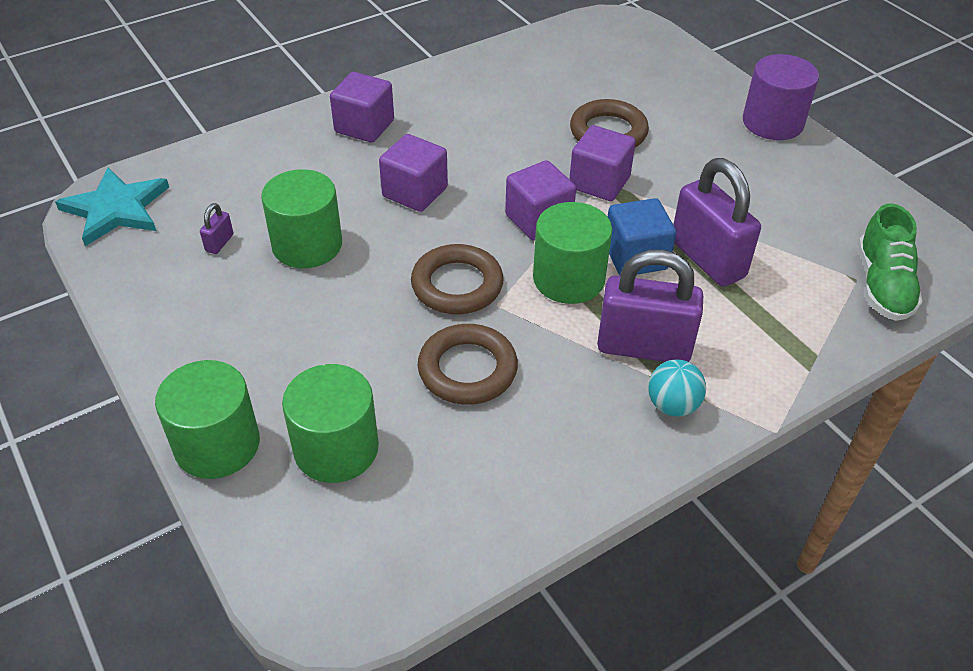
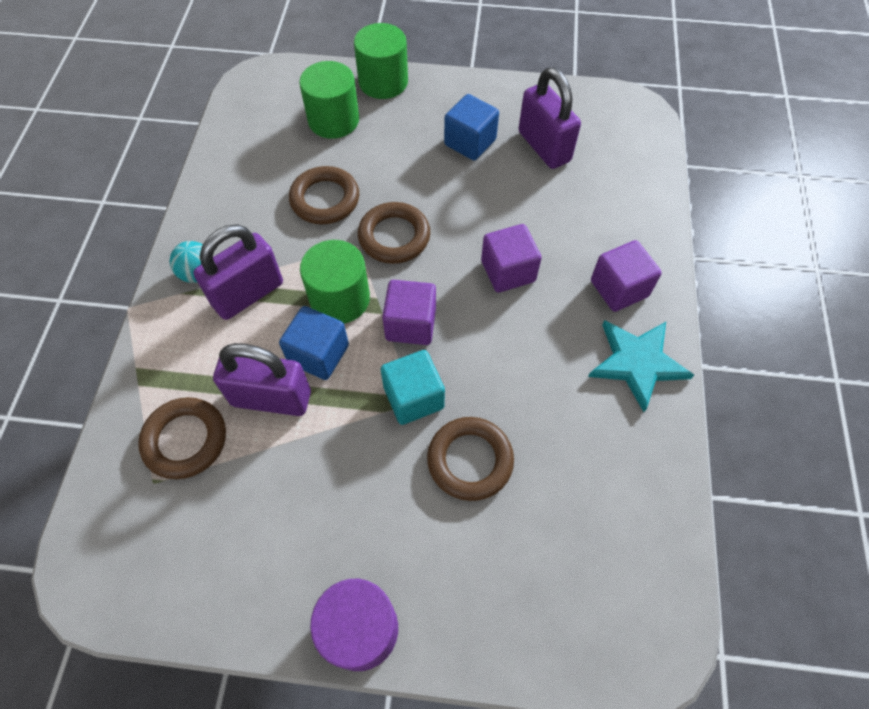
camera: 130 degrees right, 15 degrees up
(116, 209) = (623, 115): turquoise star -> turquoise star (637, 363)
(219, 243) = (544, 146): purple padlock -> purple padlock, size x2.44
(263, 301) = (470, 142): none -> blue cube
(307, 245) = (503, 185): green cylinder -> none
(599, 183) = (413, 397): purple cube -> turquoise cube
(806, 285) = (185, 440): none -> brown ring
(882, 285) = (129, 494): green shoe -> none

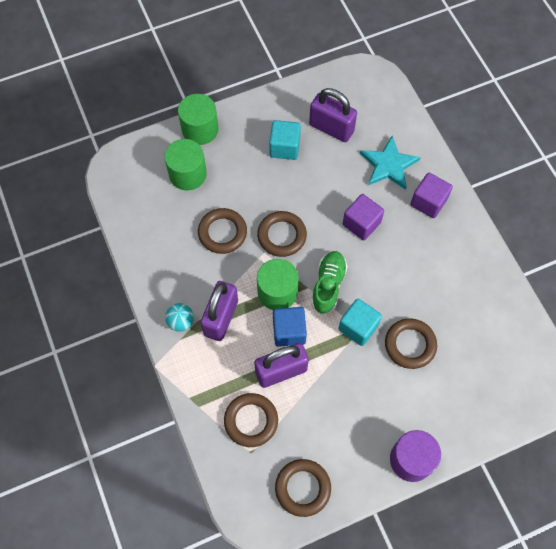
camera: 30 degrees left, 5 degrees up
(181, 574) = (302, 488): none -> brown ring
(410, 324) = (328, 285): purple cube -> green shoe
(470, 142) = (284, 147): blue cube -> turquoise cube
(637, 363) = (462, 242): turquoise star -> turquoise star (388, 165)

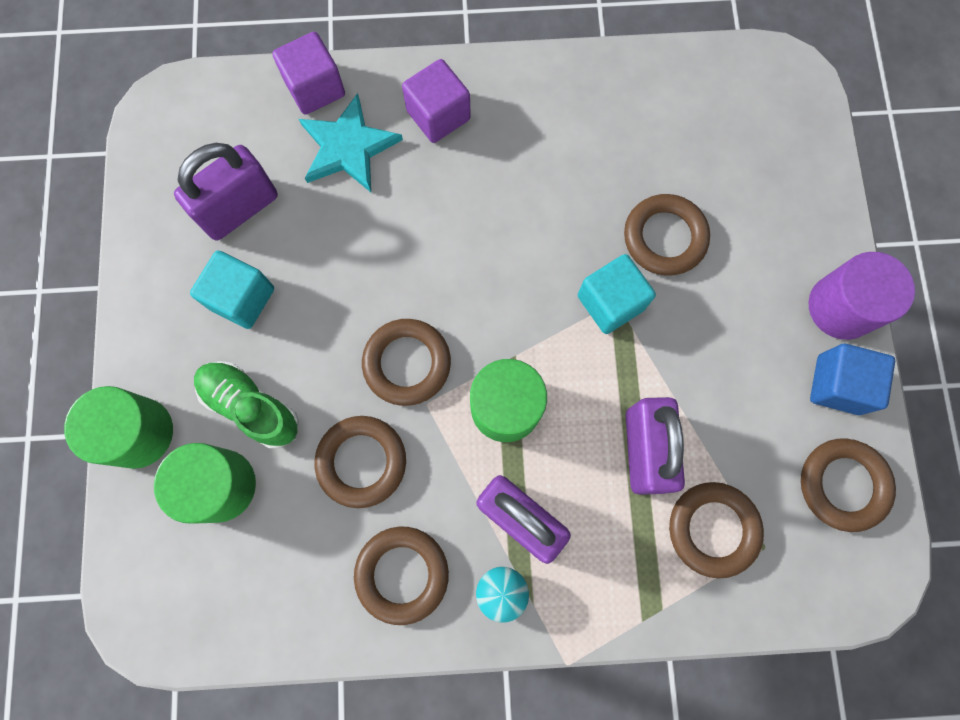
camera: 70 degrees left, 10 degrees up
(173, 271) = (402, 574): none -> brown ring
(289, 331) = (581, 413): blue cube -> blue cube (837, 385)
(328, 285) = (524, 321): green shoe -> green shoe (251, 406)
(361, 223) = (435, 229): purple cube -> purple cube (315, 88)

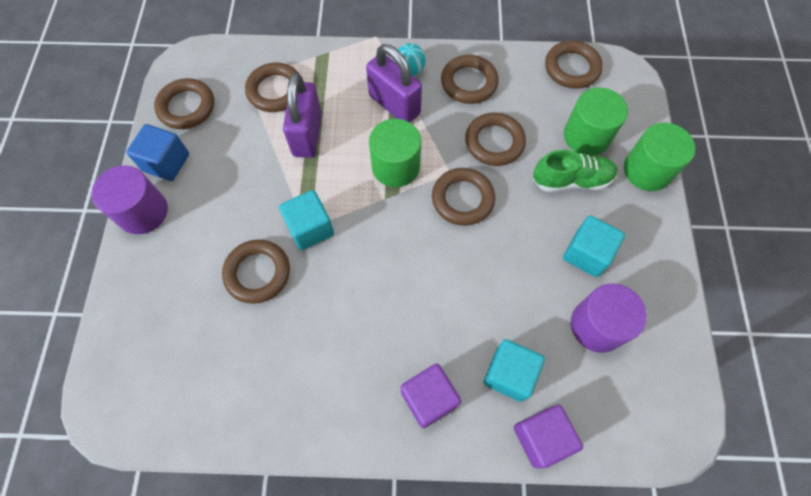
camera: 175 degrees left, 10 degrees down
(229, 621) = (572, 68): none -> brown ring
(239, 209) = (597, 325): purple padlock -> purple cylinder
(251, 406) = (571, 180): green shoe -> green shoe turned 45 degrees counterclockwise
(348, 147) = (509, 374): turquoise star -> turquoise cube

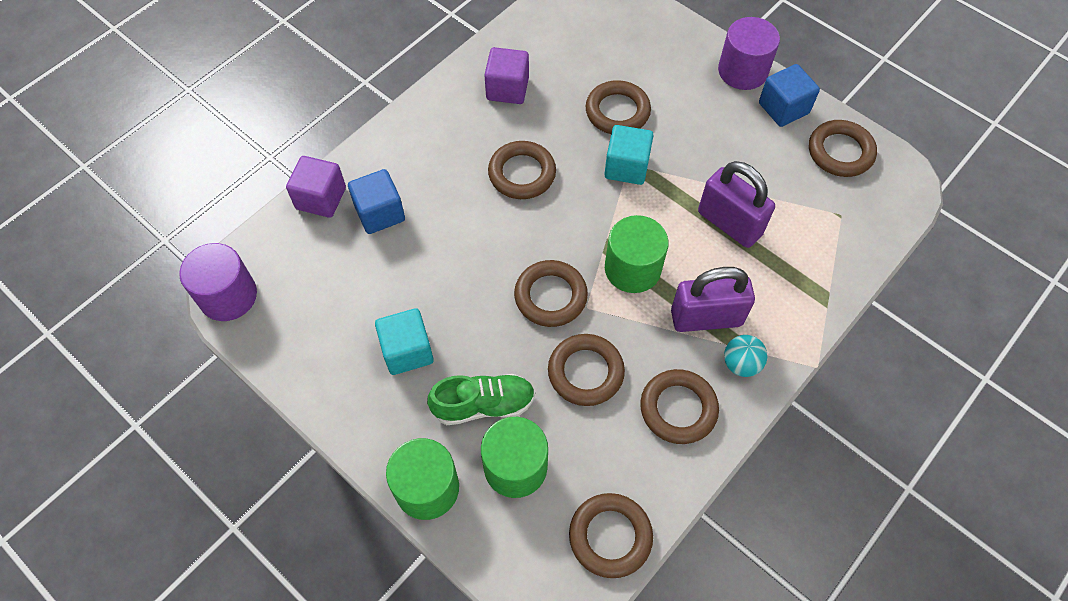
camera: 130 degrees right, 5 degrees down
(275, 91) = (807, 229): brown ring -> brown ring (522, 173)
(429, 398) = (417, 152): purple cube -> purple cube (507, 89)
(509, 374) = (380, 213): turquoise cube -> blue cube
(571, 180) = (483, 405): green shoe -> green shoe turned 135 degrees counterclockwise
(597, 325) = (347, 303): purple cylinder -> purple cylinder (228, 296)

